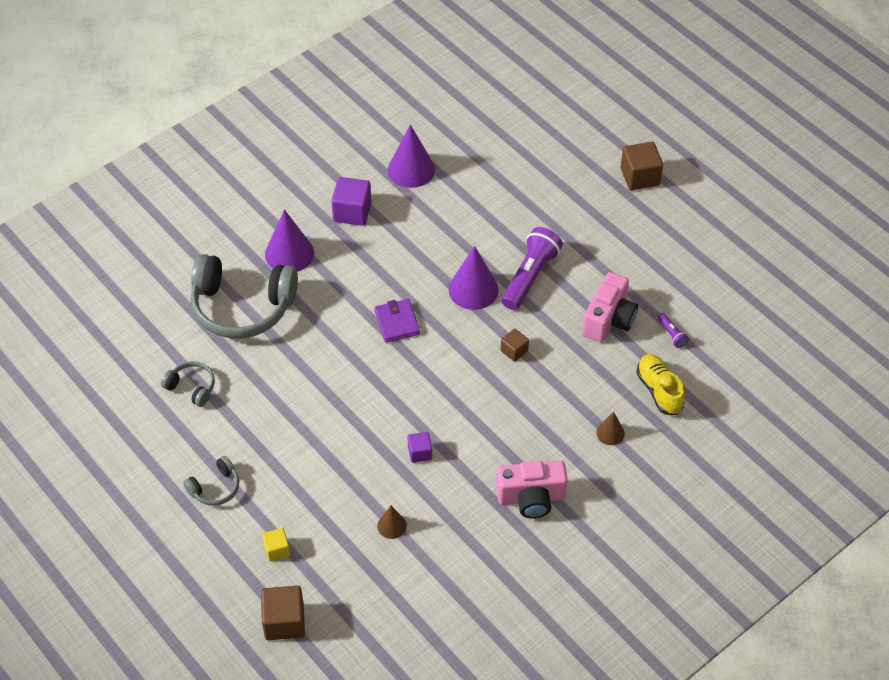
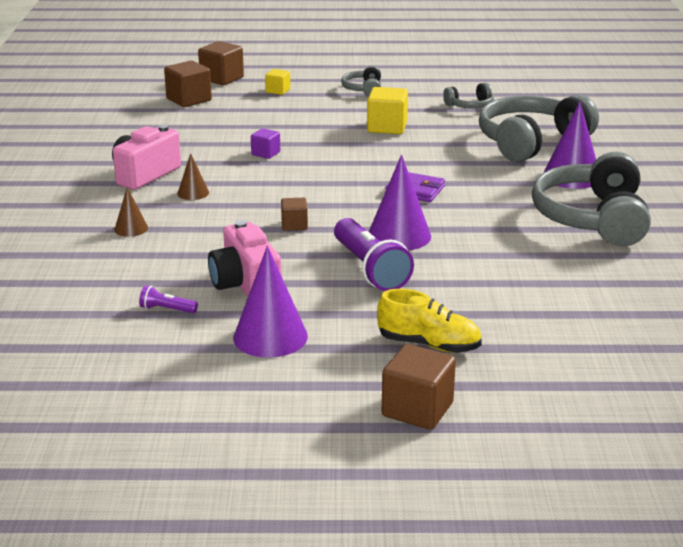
camera: 130 degrees right, 25 degrees down
(293, 412) = (387, 127): none -> yellow cube
(352, 212) = (592, 218): purple cube -> grey headphones
(361, 601) = (189, 100): none -> brown cube
(392, 526) = (224, 125): brown cone -> brown cone (193, 193)
(411, 169) = (622, 269): purple cone -> purple cone (270, 337)
(659, 390) = (123, 271): yellow shoe -> yellow shoe (429, 345)

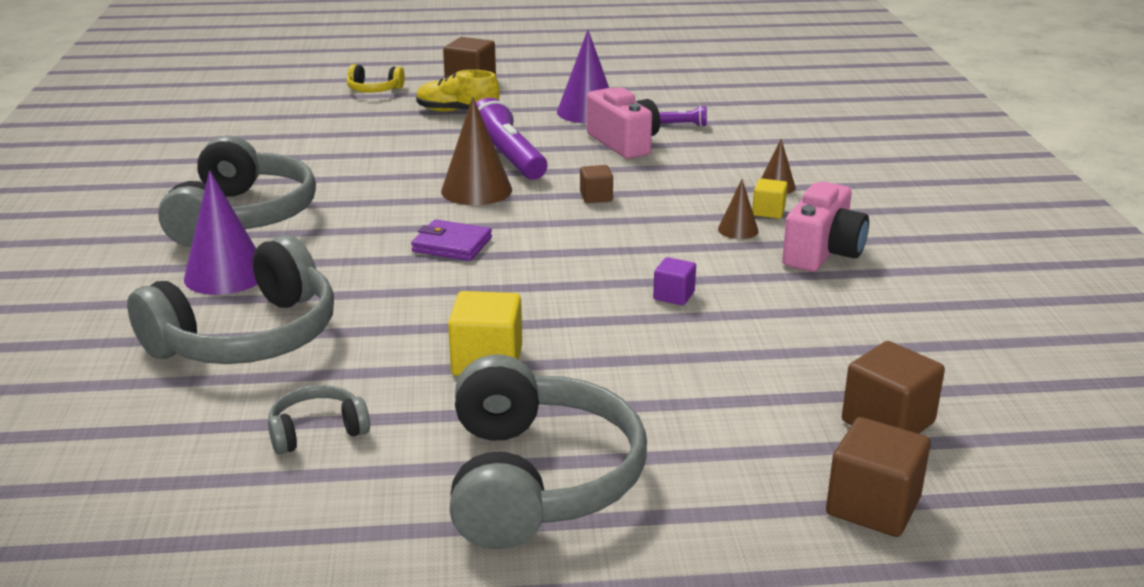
camera: 175 degrees right, 0 degrees up
(278, 91) = (723, 463): yellow cube -> yellow cube (768, 211)
(363, 89) = (537, 479): grey headphones -> grey headphones, size x2.16
(399, 236) = (476, 190): purple cone -> brown cone
(549, 396) = (374, 90): none -> yellow headphones

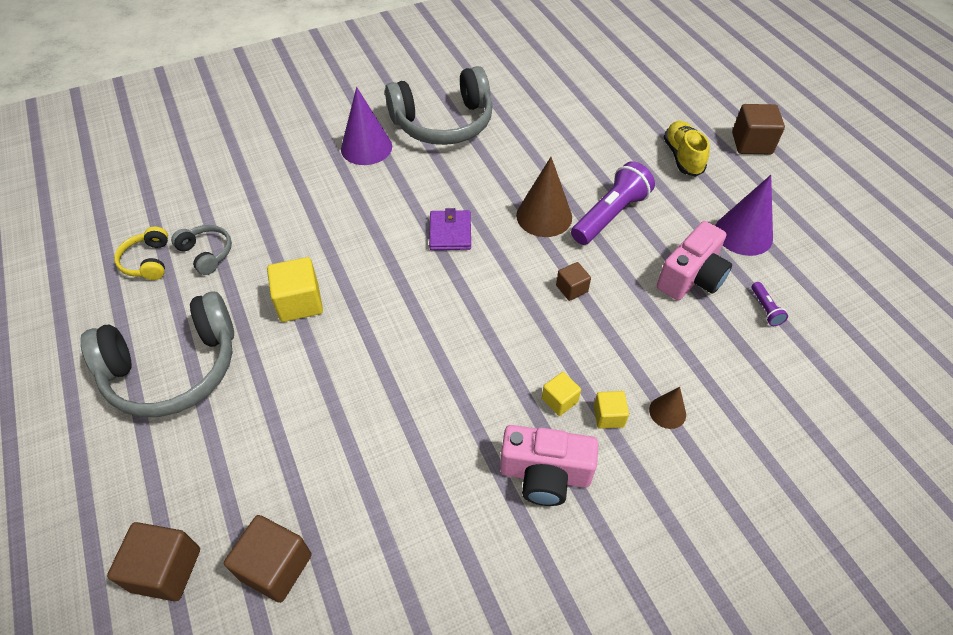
camera: 70 degrees right, 25 degrees up
(248, 337) = (297, 186): grey headphones -> none
(374, 90) = (690, 99): yellow headphones -> yellow headphones (148, 261)
(674, 296) = (424, 382): purple cube -> none
(738, 230) = (559, 400): brown cone -> yellow cube

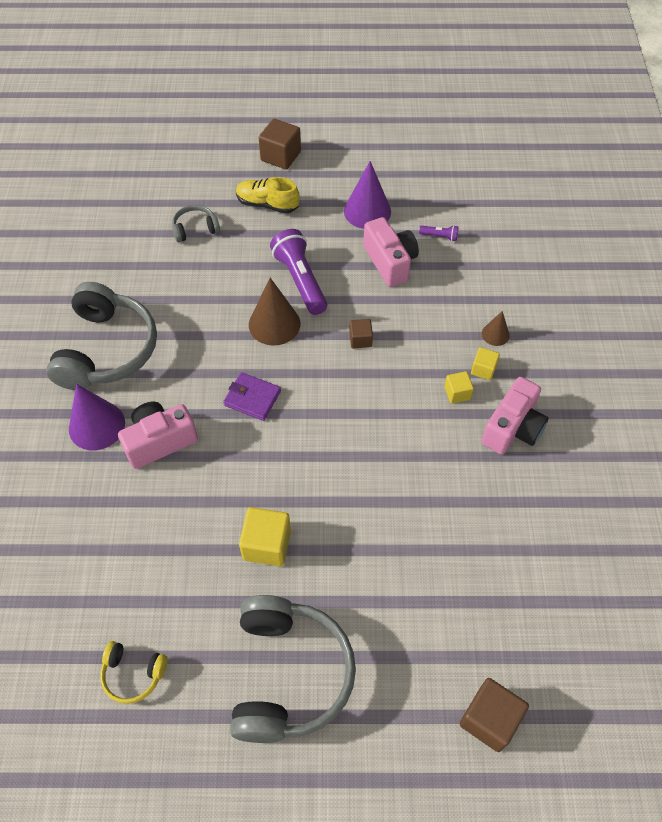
camera: 65 degrees left, 5 degrees up
(207, 253) = (156, 613): grey headphones -> grey headphones (195, 229)
(276, 567) = (516, 634): brown cube -> none
(371, 190) = (160, 441): none -> pink camera

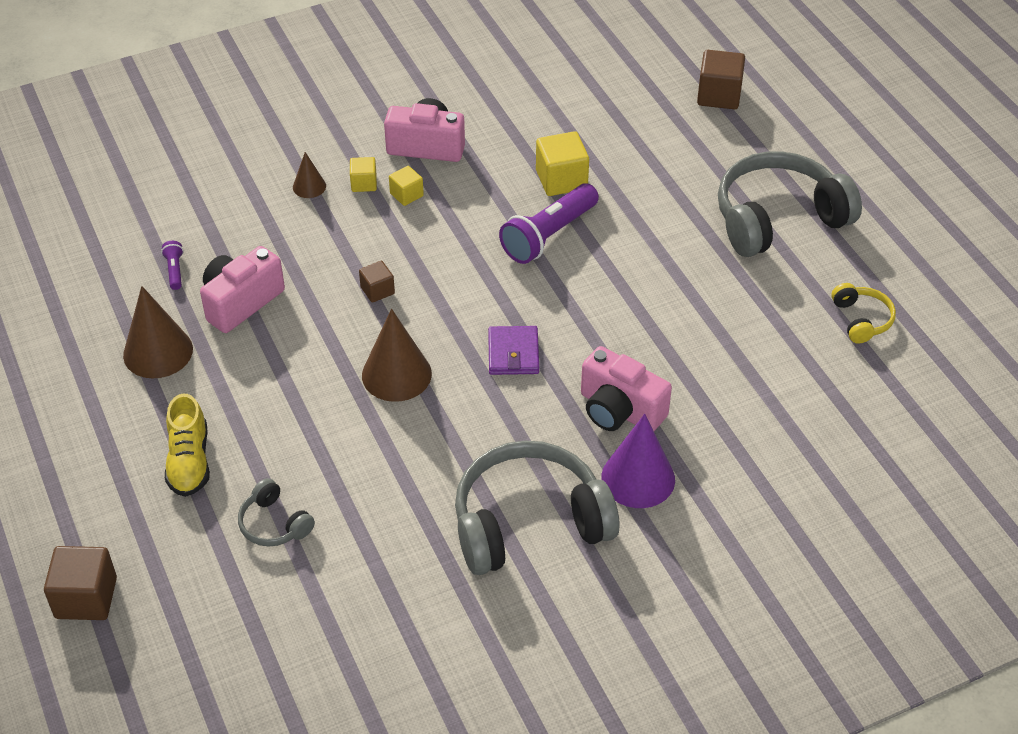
camera: 115 degrees left, 10 degrees down
(267, 545) = (673, 277): yellow cube -> yellow cube (561, 180)
(280, 156) = (80, 485): brown cube -> brown cube (86, 598)
(300, 280) = (313, 375): purple flashlight -> purple flashlight (548, 235)
(367, 211) = (158, 352): purple cone -> brown cone

